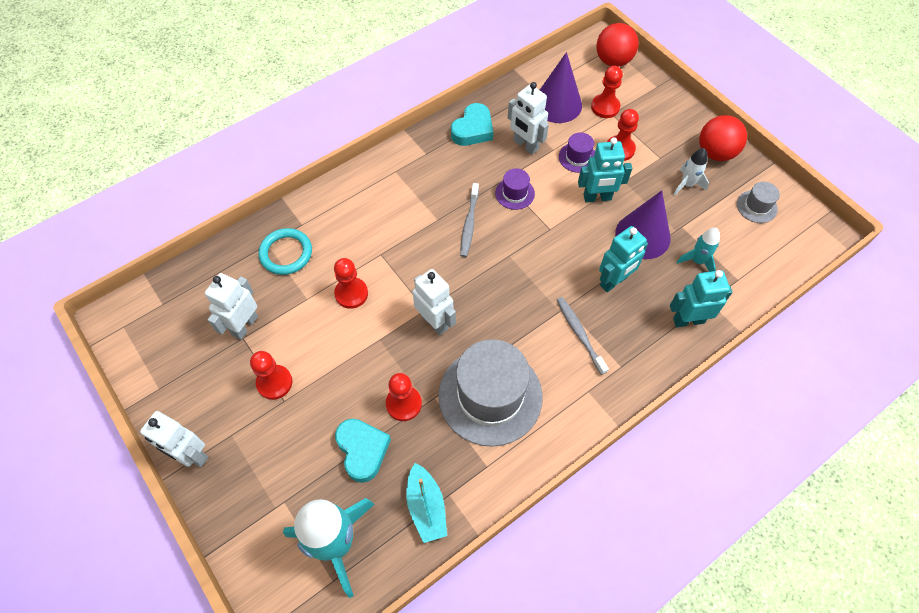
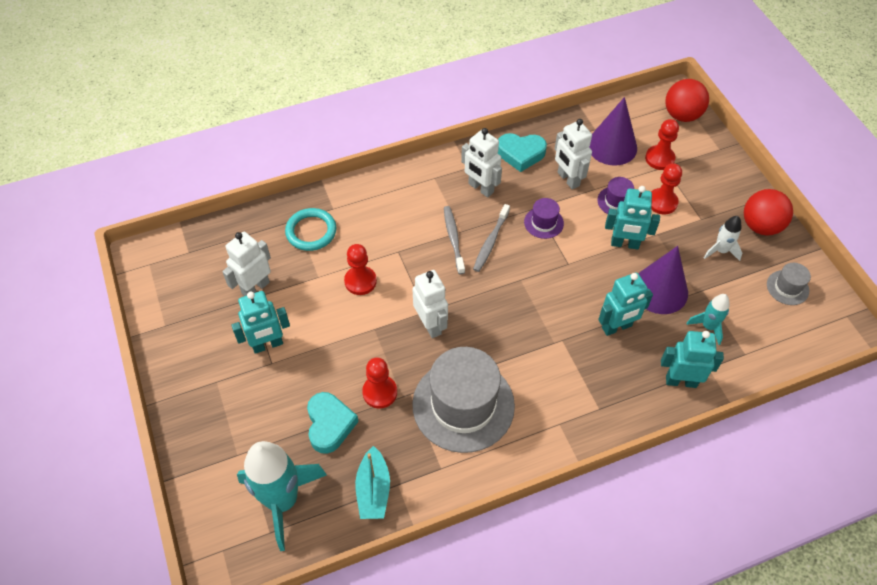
camera: 15 degrees right, 5 degrees down
(191, 455) = (177, 390): white robot -> white robot (480, 188)
(274, 383) = (267, 345): red pawn -> turquoise robot
(473, 129) = (521, 154): turquoise heart -> turquoise heart turned 45 degrees clockwise
(579, 334) = (567, 368): grey toothbrush -> grey toothbrush (453, 239)

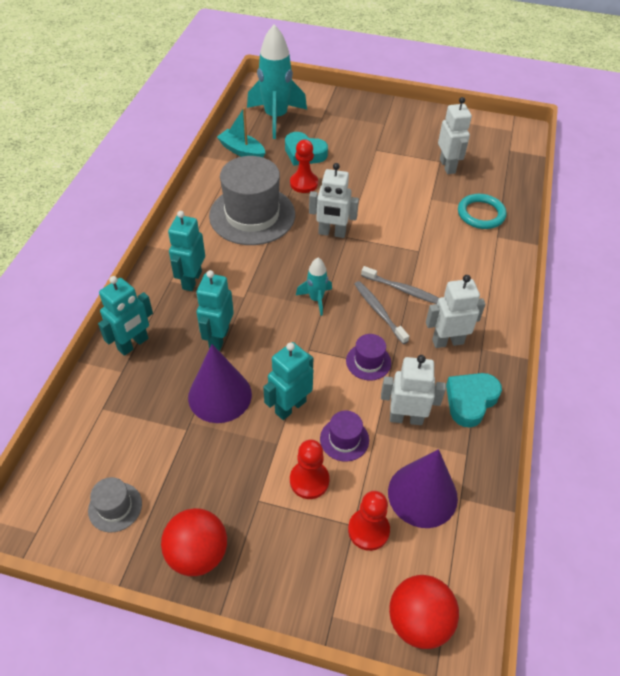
camera: 125 degrees right, 5 degrees down
(267, 345) = (392, 153): turquoise robot -> turquoise robot (191, 280)
(360, 281) = (407, 217): red pawn -> none
(708, 327) = (152, 402): turquoise rocket -> turquoise rocket (316, 299)
(721, 251) = (208, 484): white rocket -> none

